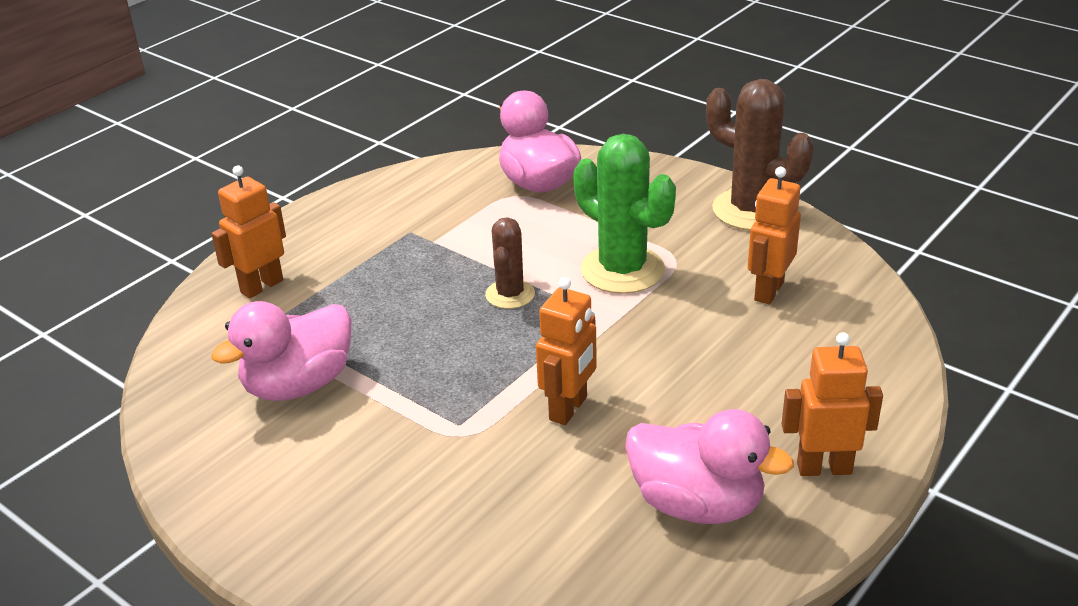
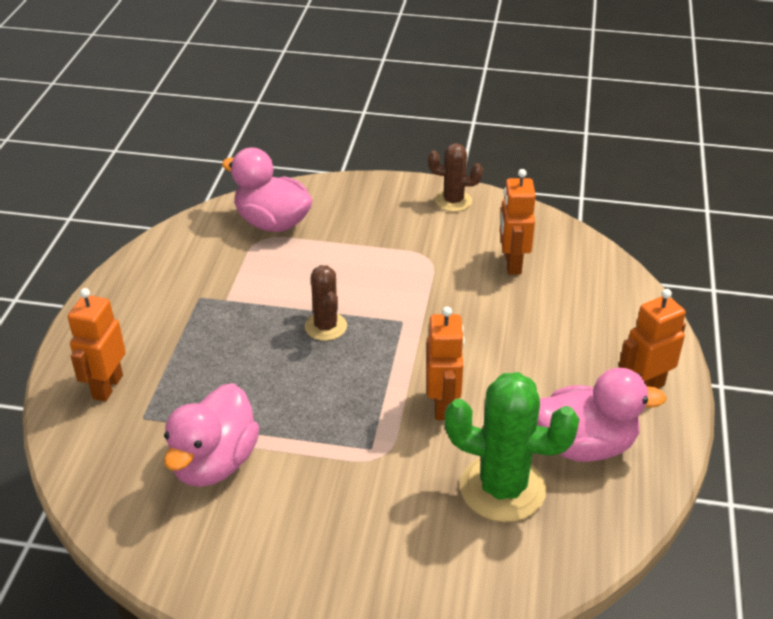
camera: 30 degrees left, 5 degrees up
(622, 270) = (396, 279): green cactus -> green cactus (502, 488)
(752, 210) = (453, 201): brown cactus -> brown cactus, size x0.58

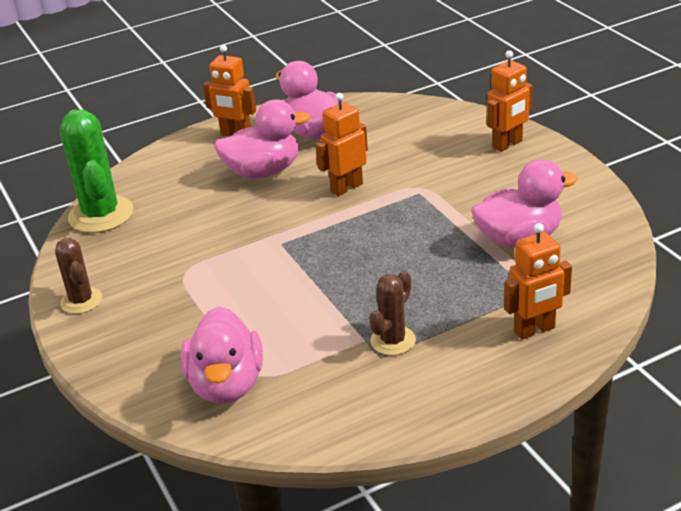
camera: 125 degrees left, 5 degrees down
(326, 327) = (331, 272): brown cactus -> brown cactus (393, 341)
(502, 488) = (385, 141): green cactus -> green cactus (101, 215)
(512, 264) = (151, 231): orange robot -> orange robot (507, 144)
(540, 368) = (263, 171): none -> pink duck

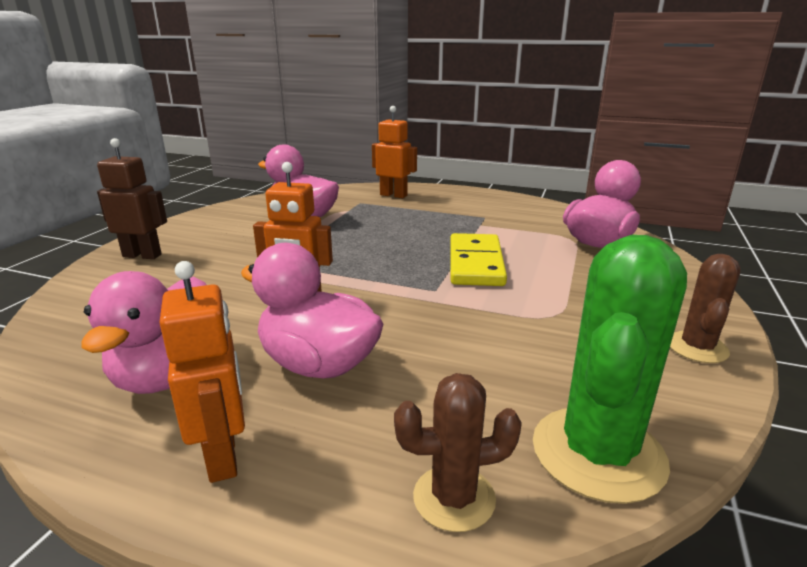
camera: 135 degrees left, 10 degrees down
(291, 284) = (475, 263): none -> yellow domino
(393, 341) = (466, 218): brown cactus -> brown cactus (454, 498)
(507, 144) = (142, 255): orange robot -> brown robot

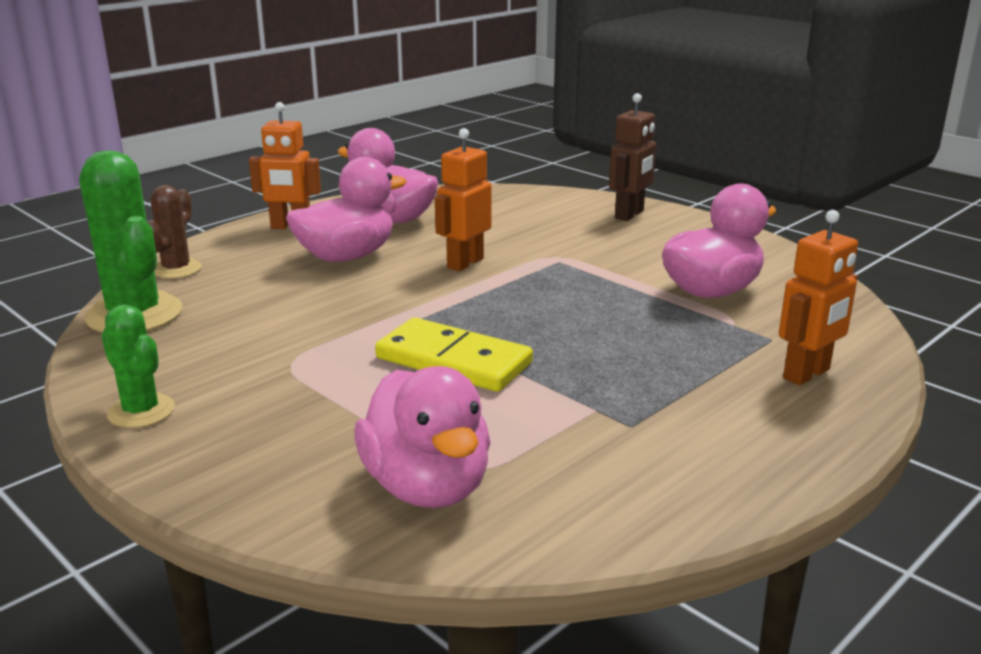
camera: 115 degrees right, 0 degrees up
(697, 347) = (141, 411): brown cactus -> green cactus

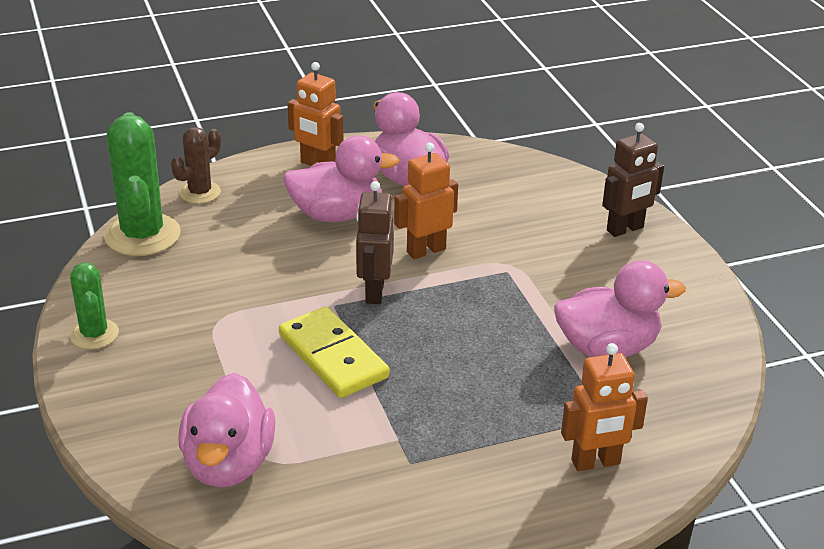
camera: 25 degrees right, 10 degrees up
(444, 303) = (374, 292): none -> brown robot

